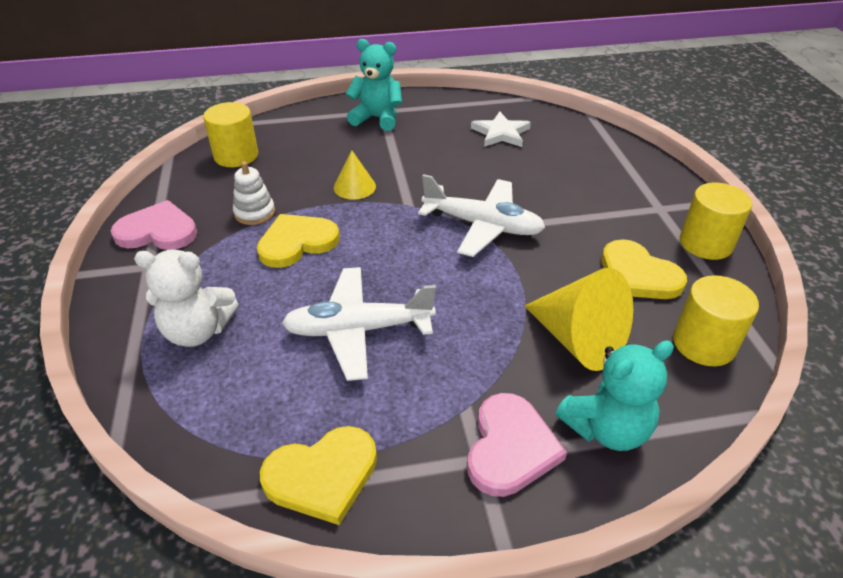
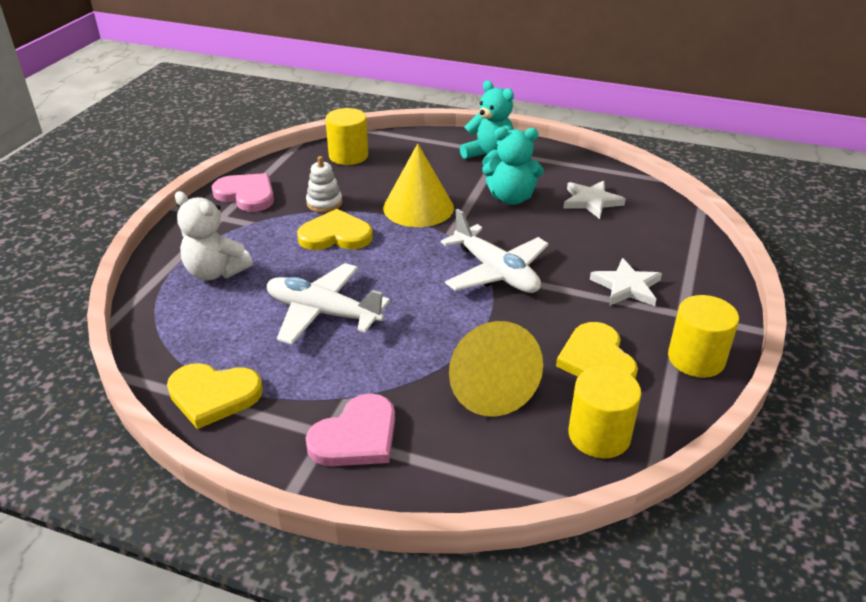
camera: 30 degrees right, 5 degrees down
(354, 187) = (418, 207): yellow cone -> yellow cone, size x1.79
(598, 200) = (627, 287): none -> white star
(607, 428) = (444, 457): turquoise teddy bear -> turquoise teddy bear (511, 198)

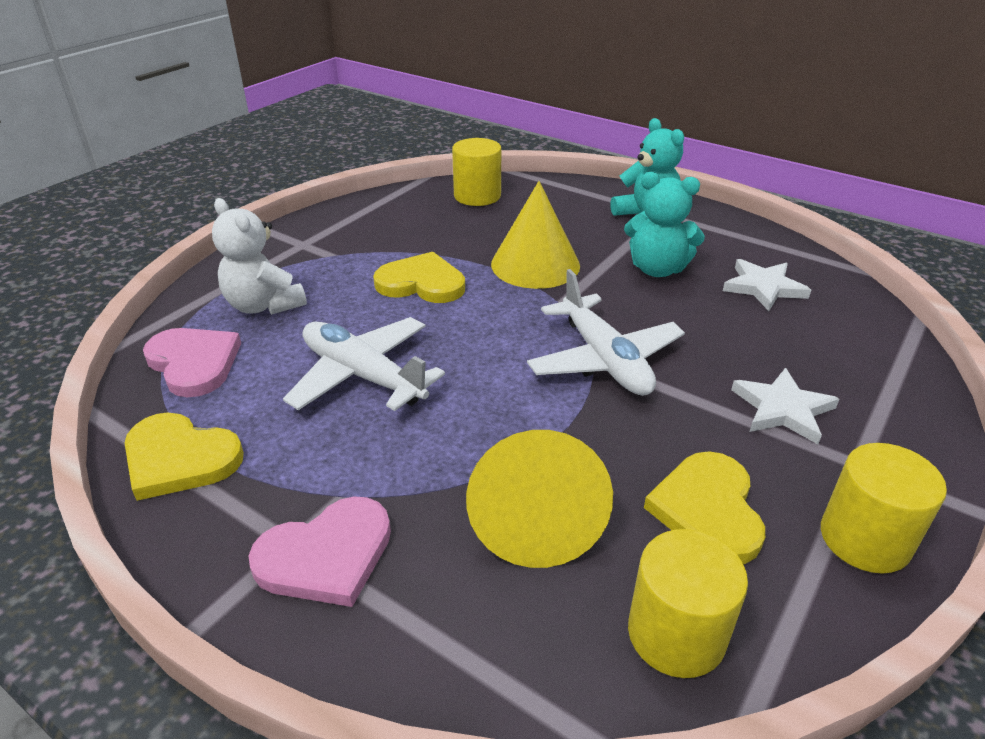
camera: 15 degrees right, 0 degrees up
(247, 195) = (343, 224): pink heart -> pink heart (194, 363)
(324, 203) = (425, 244): white stacking toy -> none

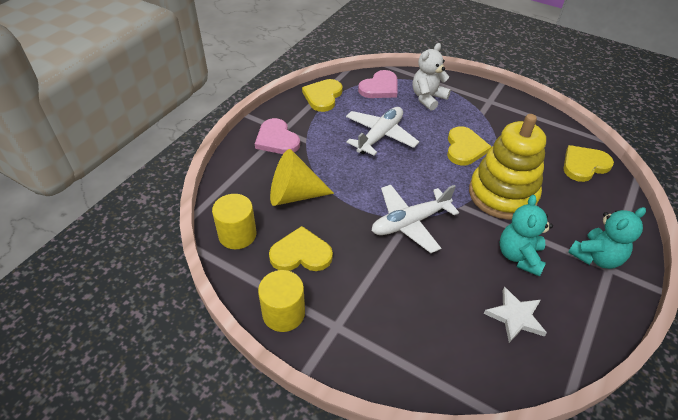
camera: 85 degrees right, 10 degrees up
(477, 196) = (584, 165): yellow cylinder -> yellow heart
(535, 264) = (502, 194): yellow cone -> yellow stacking toy
(783, 409) = (378, 299): white star -> none

